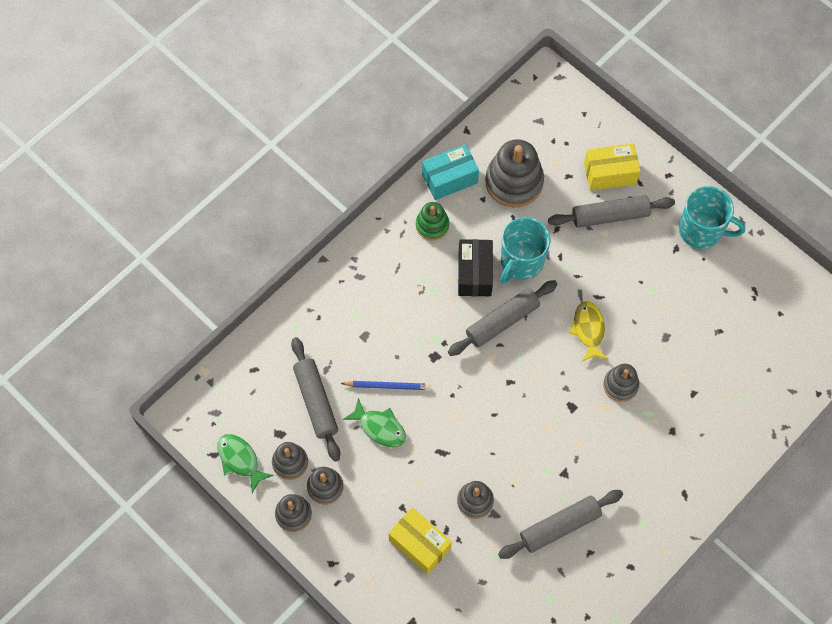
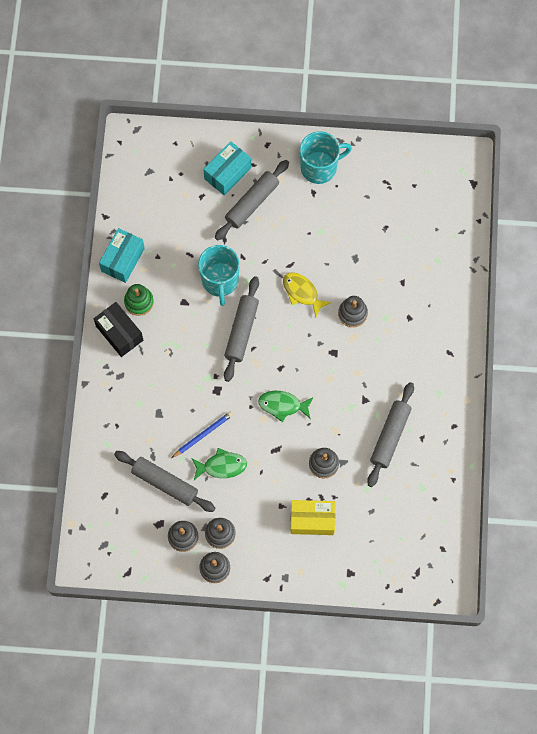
camera: 40 degrees left, 5 degrees up
(240, 460) = (148, 562): green fish -> green fish (283, 405)
(474, 273) = (196, 313): black box -> black box (119, 333)
(514, 182) = (168, 228): grey stacking toy -> none
(610, 173) = (227, 173): yellow box -> turquoise box

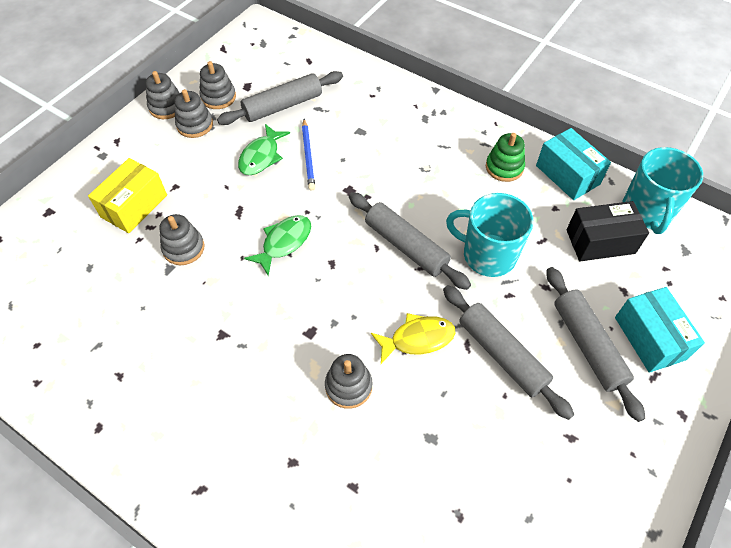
camera: 120 degrees right, 15 degrees down
(119, 333) = (475, 136): black box -> black box (600, 241)
(319, 167) = (613, 471): turquoise mug -> turquoise mug (647, 211)
(390, 436) = (153, 337): grey rolling pin -> grey rolling pin (502, 355)

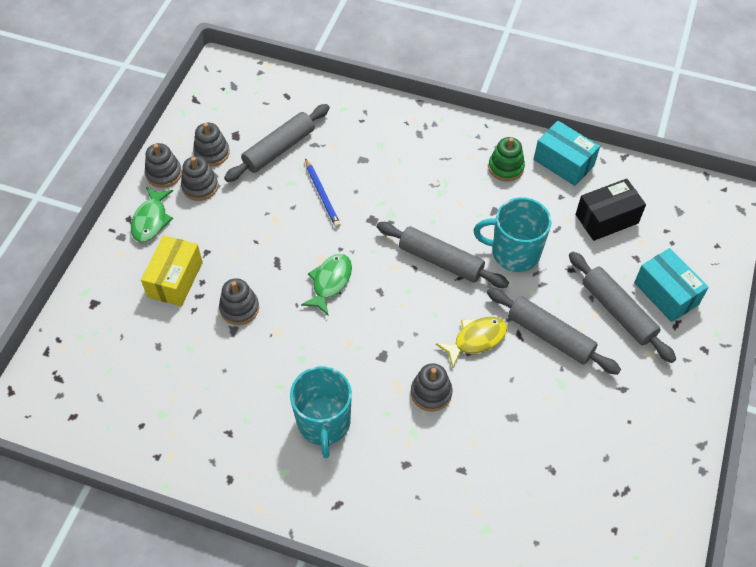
camera: 15 degrees left, 0 degrees up
(261, 156) = (278, 204): green fish -> green fish (151, 220)
(647, 211) = (639, 182): turquoise mug -> turquoise mug (324, 423)

